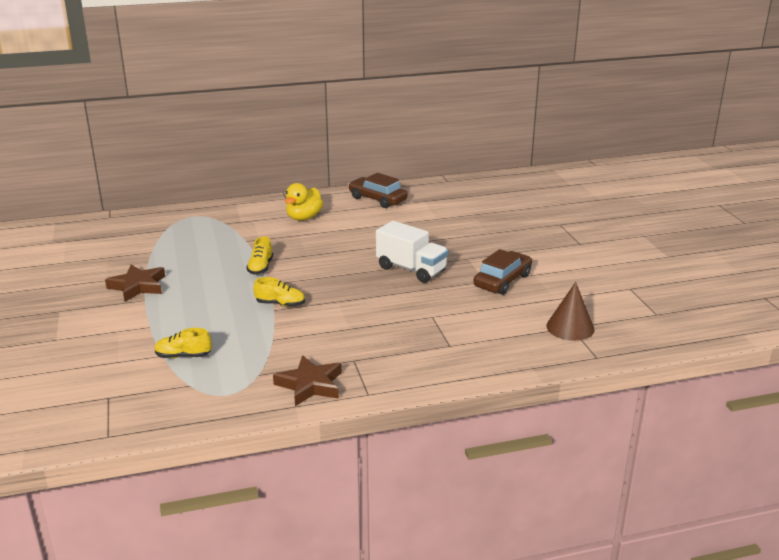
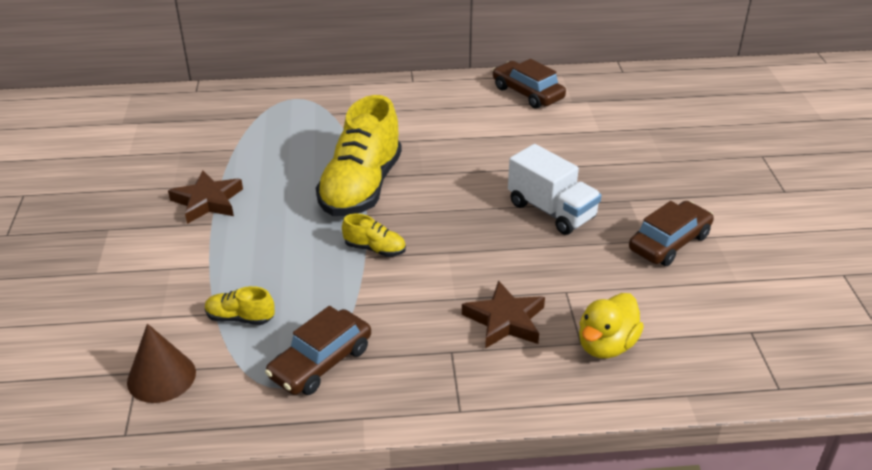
camera: 10 degrees right, 10 degrees up
(254, 376) = (320, 362): none -> brown car
(260, 267) = (361, 187): yellow shoe -> yellow shoe, size x2.29
(304, 217) = (429, 114): yellow duck -> yellow duck (606, 345)
(310, 385) = (388, 385): brown star -> brown star (505, 320)
(570, 327) = (749, 332): brown cone -> brown cone (161, 377)

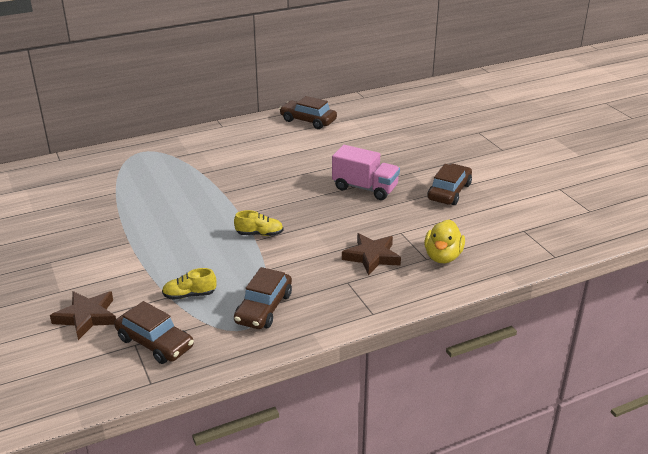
camera: 20 degrees left, 5 degrees down
(161, 377) = (155, 343): brown cone -> brown car
(207, 201) = (117, 229): brown star -> brown star (87, 317)
(361, 187) = (226, 199): yellow shoe -> none
(551, 211) = (365, 188): white truck -> pink truck

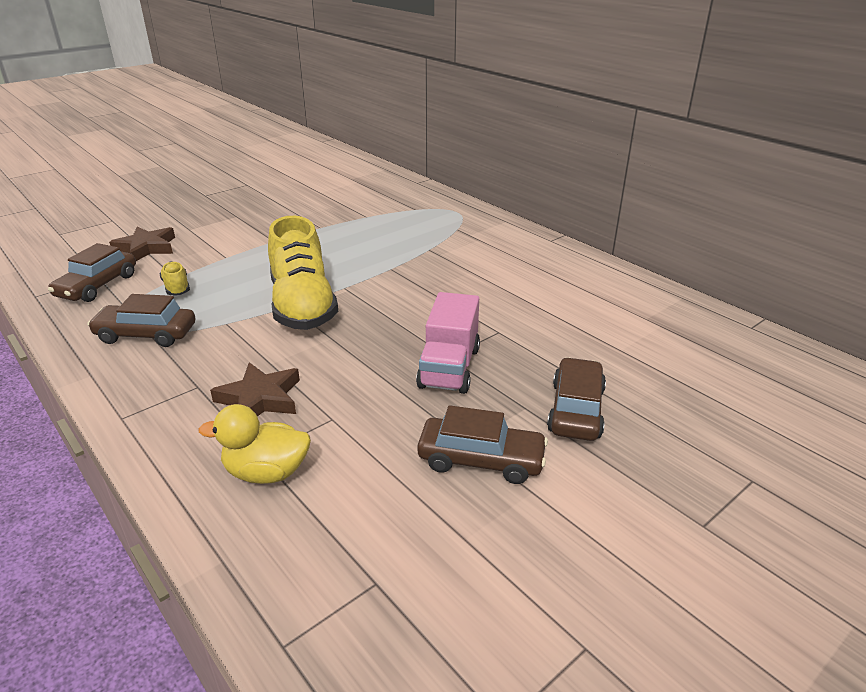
camera: 75 degrees right, 0 degrees up
(259, 234) = (303, 306): yellow shoe -> yellow shoe, size x2.29
(308, 120) = (620, 292): brown car -> brown car (576, 410)

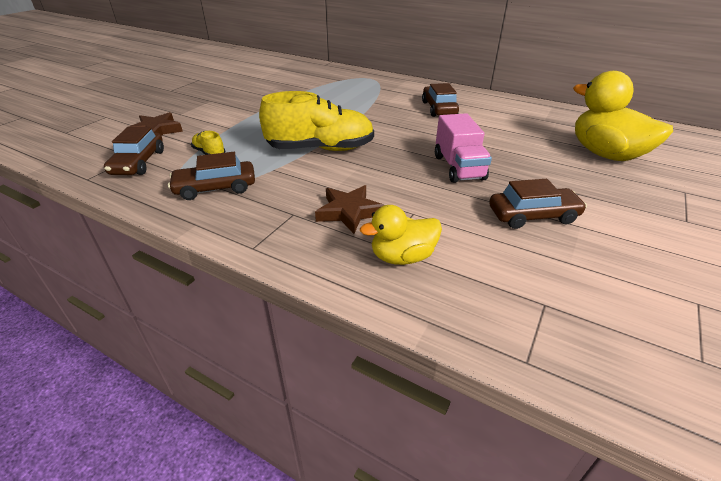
camera: 20 degrees left, 5 degrees up
(303, 306) = (321, 149): yellow shoe -> yellow shoe turned 60 degrees counterclockwise
(576, 410) = (558, 176): brown car -> brown car (439, 108)
(686, 392) = (606, 154): none -> yellow duck

